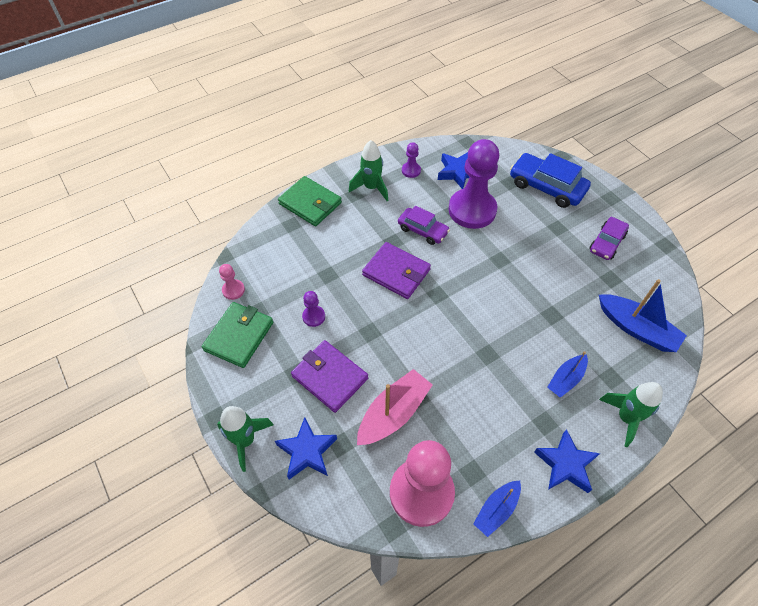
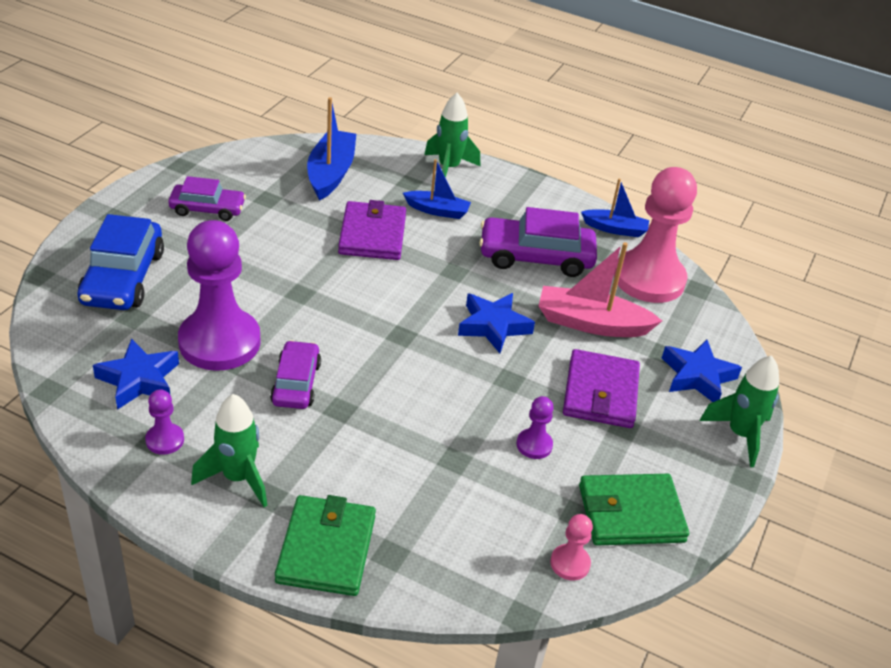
camera: 125 degrees left, 15 degrees down
(396, 272) = (395, 386): purple wallet -> purple wallet (372, 235)
(483, 419) = (536, 257): none -> purple car
(565, 464) = (531, 197): blue star -> blue star (493, 326)

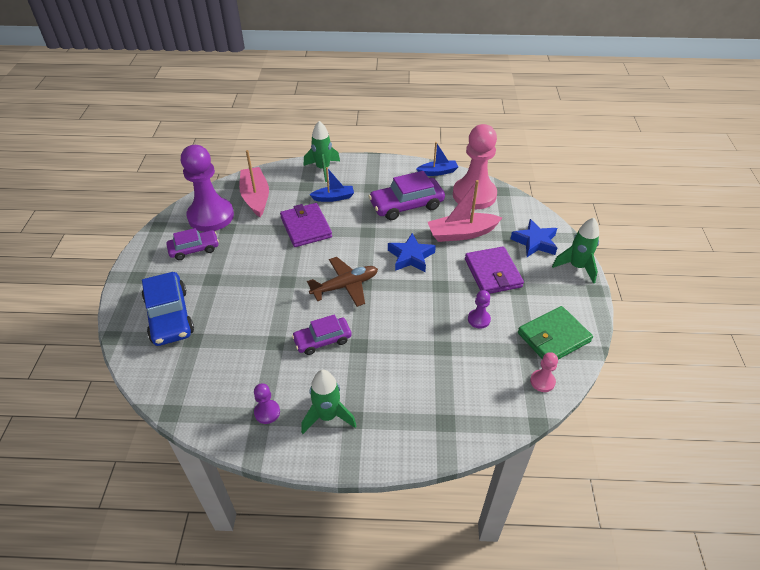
camera: 20 degrees left, 5 degrees up
(139, 380) = (224, 380): blue star -> none
(219, 342) = (259, 333): purple pawn -> purple pawn (211, 216)
(296, 383) = (322, 340): purple car -> purple car turned 90 degrees counterclockwise
(326, 549) = (408, 437): green wallet -> none
(331, 173) = (255, 197): blue boat -> pink boat
(374, 329) = (345, 286): none -> brown plane

